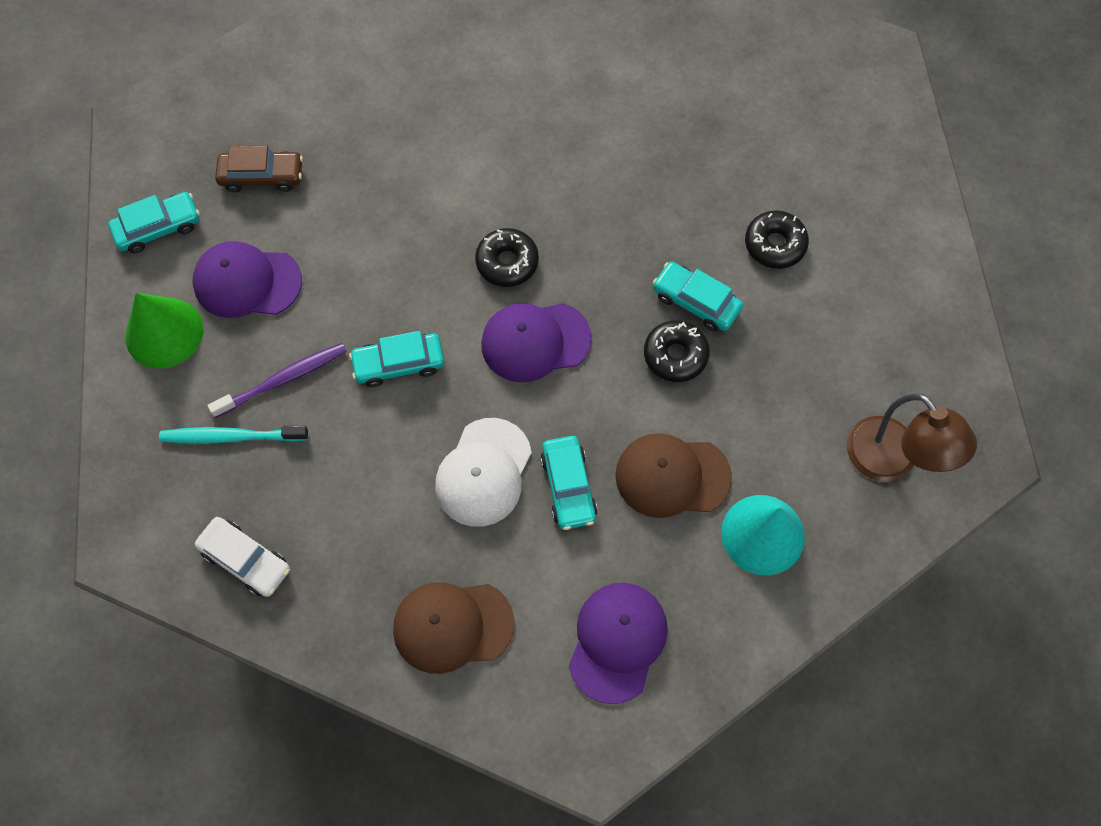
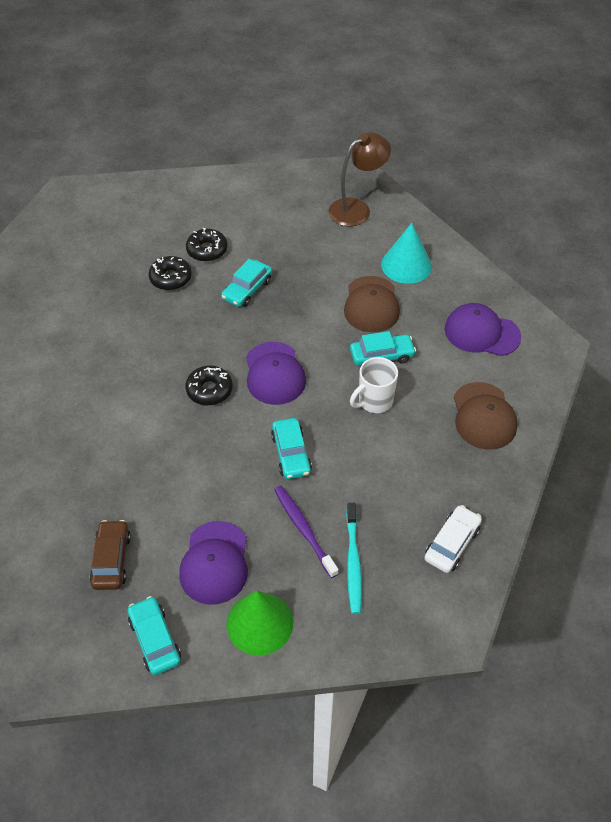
camera: 90 degrees left, 15 degrees down
(483, 472) = (374, 401): white cap -> white mug
(675, 355) = (286, 301): black donut -> black donut (170, 278)

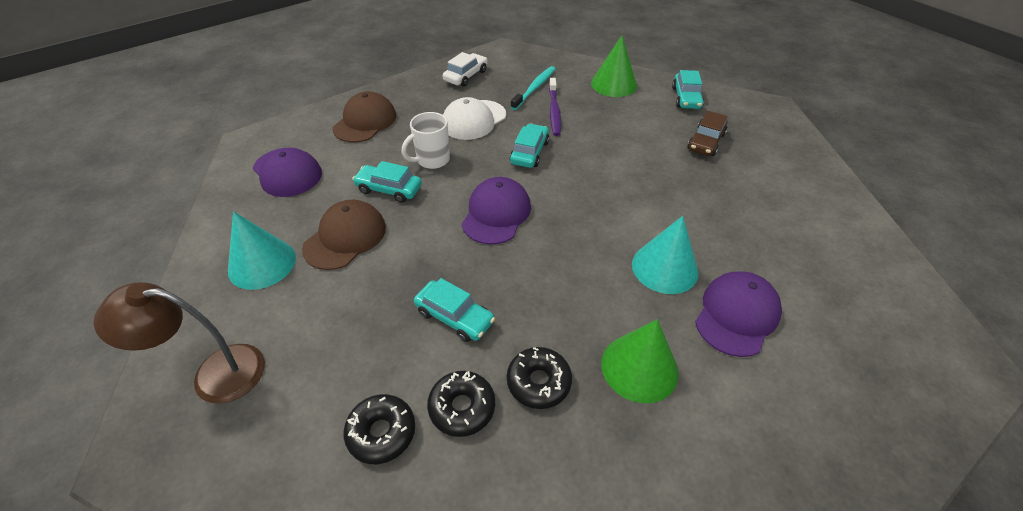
camera: 150 degrees left, 5 degrees down
(112, 310) = (639, 367): none -> green cone
(115, 385) = (664, 268): none -> turquoise cone
(209, 390) = (568, 224): black donut -> black donut (381, 432)
(215, 563) = (628, 116): purple cap -> purple cap (736, 315)
(247, 289) = (454, 317): turquoise car -> turquoise car turned 60 degrees clockwise
(374, 401) = (432, 160): white mug -> white mug turned 150 degrees clockwise
(380, 472) = (473, 120): none -> white cap
(452, 543) = (466, 76): white car -> white car turned 150 degrees clockwise

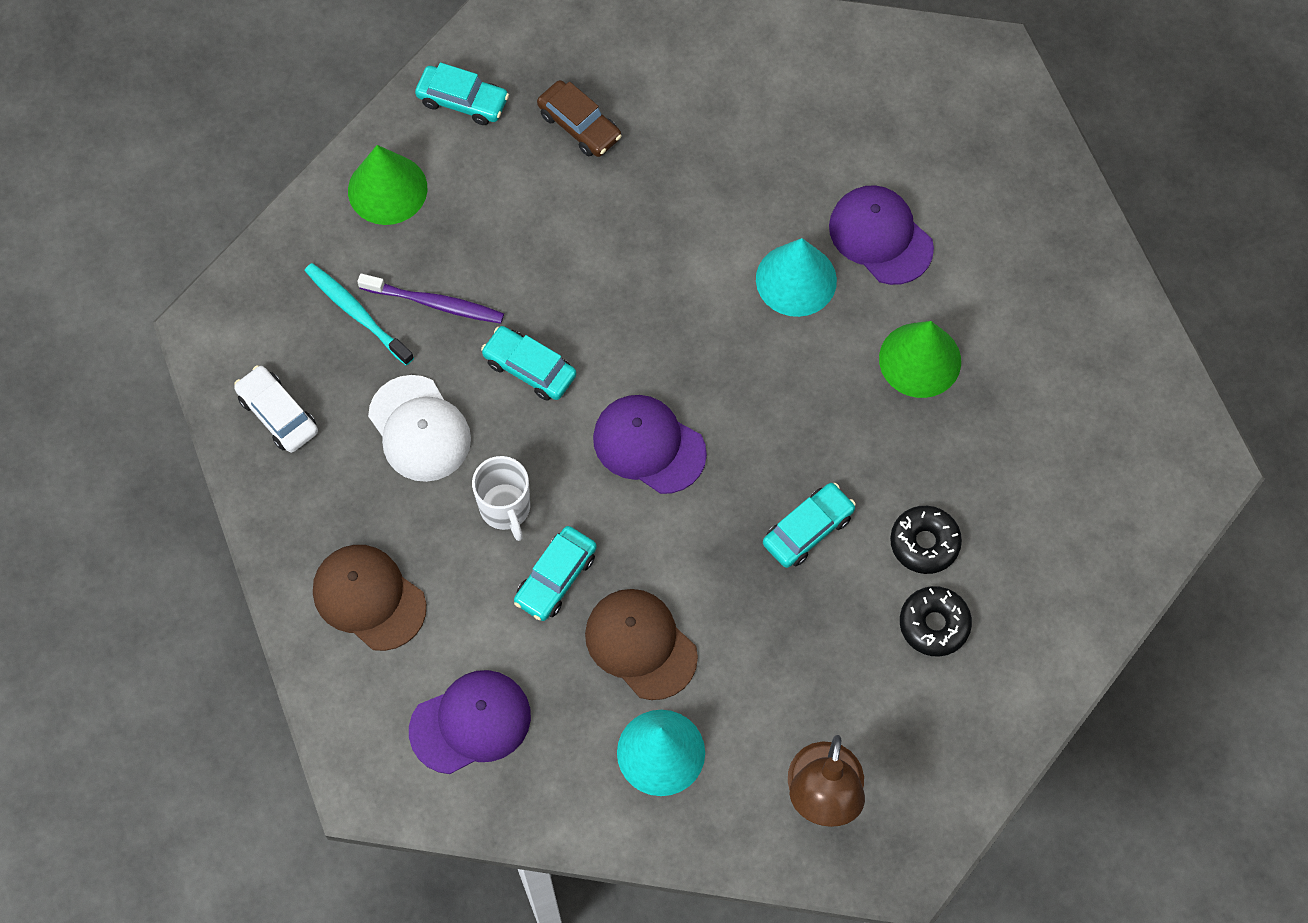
camera: 75 degrees left, 20 degrees up
(538, 382) = (913, 462): black donut -> none

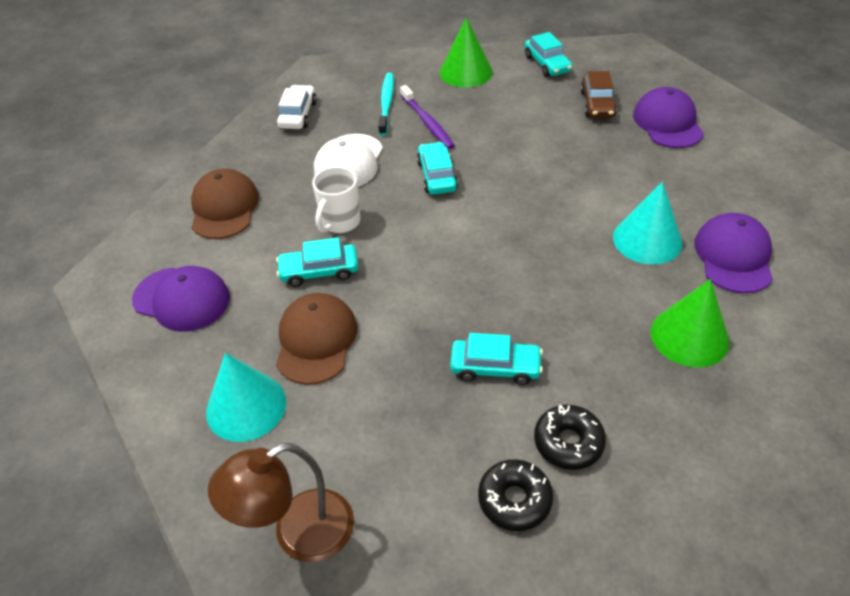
camera: 50 degrees right, 20 degrees down
(648, 445) = (454, 252): purple cap -> purple cap (667, 123)

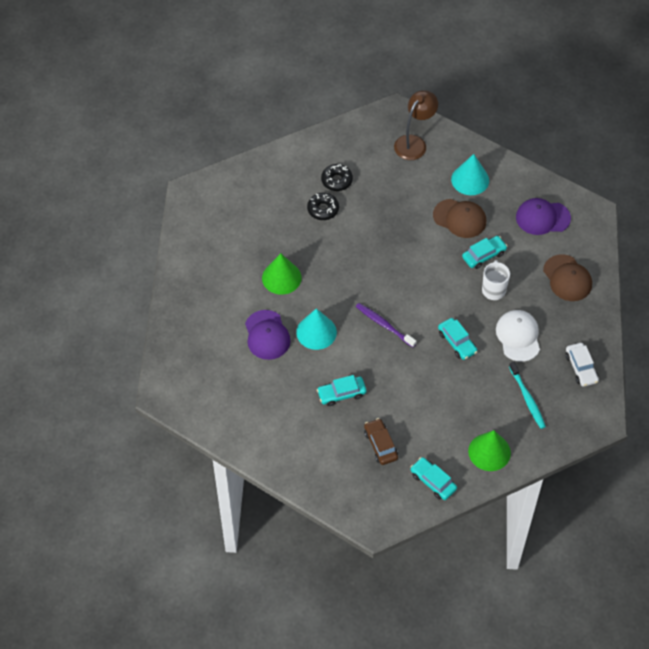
camera: 155 degrees right, 10 degrees up
(316, 340) = (460, 218): brown cap -> brown cap turned 45 degrees counterclockwise
(427, 123) = (488, 388): purple toothbrush -> purple toothbrush (384, 324)
(495, 367) = (368, 232): turquoise car -> turquoise car (341, 394)
(667, 123) = (327, 439): purple cap -> none

